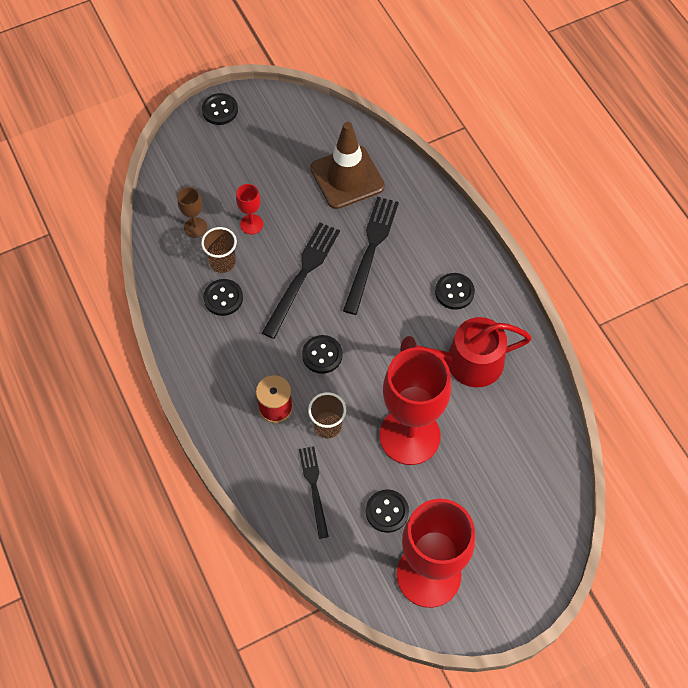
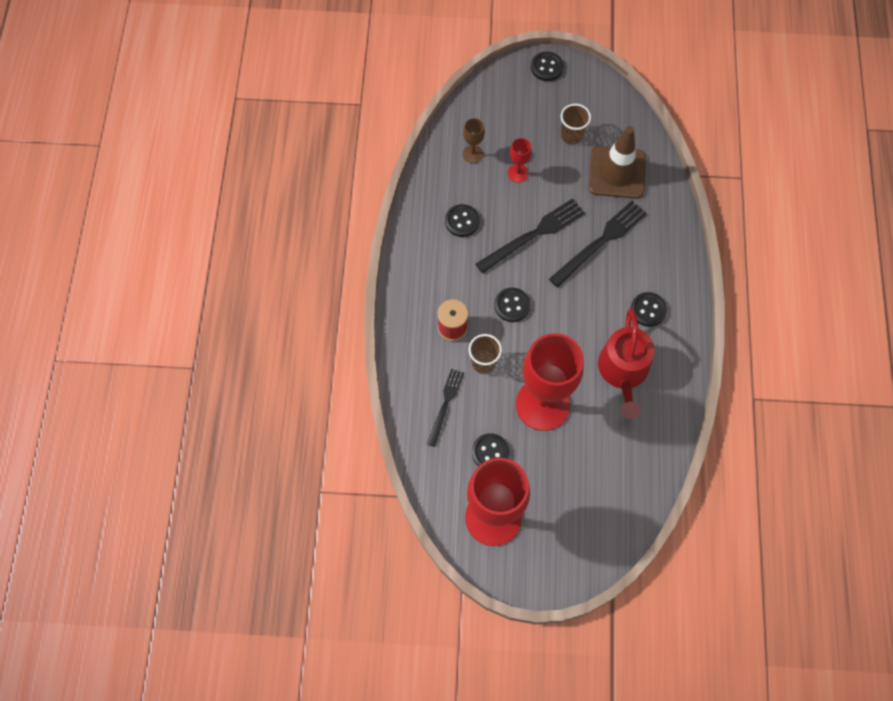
camera: 30 degrees right, 5 degrees up
(223, 262) = (478, 192): brown cup -> brown cup (571, 136)
(467, 362) = (623, 371): red watering can -> red watering can turned 105 degrees counterclockwise

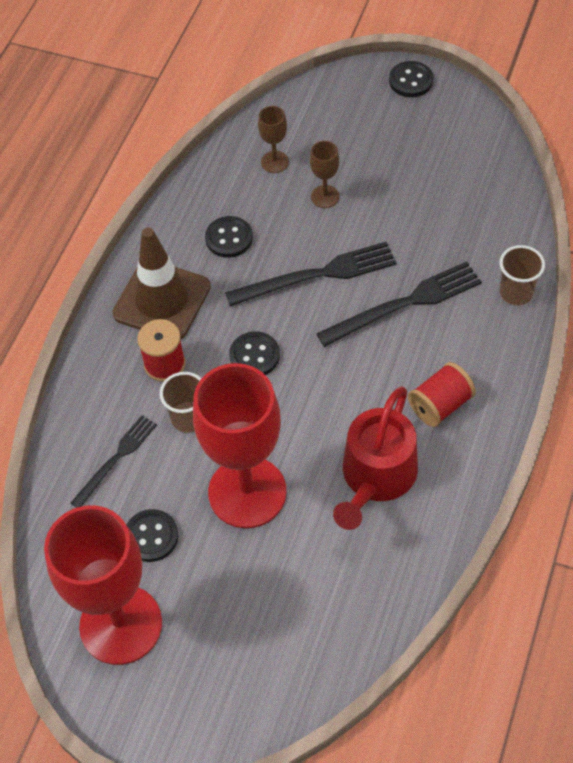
camera: 20 degrees right, 10 degrees down
(518, 173) = (325, 196): red goblet -> brown goblet
(571, 136) = (414, 167): brown cup -> brown cup (516, 293)
(617, 172) = (458, 223): brown traffic cone -> brown traffic cone (162, 300)
(648, 310) = (440, 405): black button -> red spool

